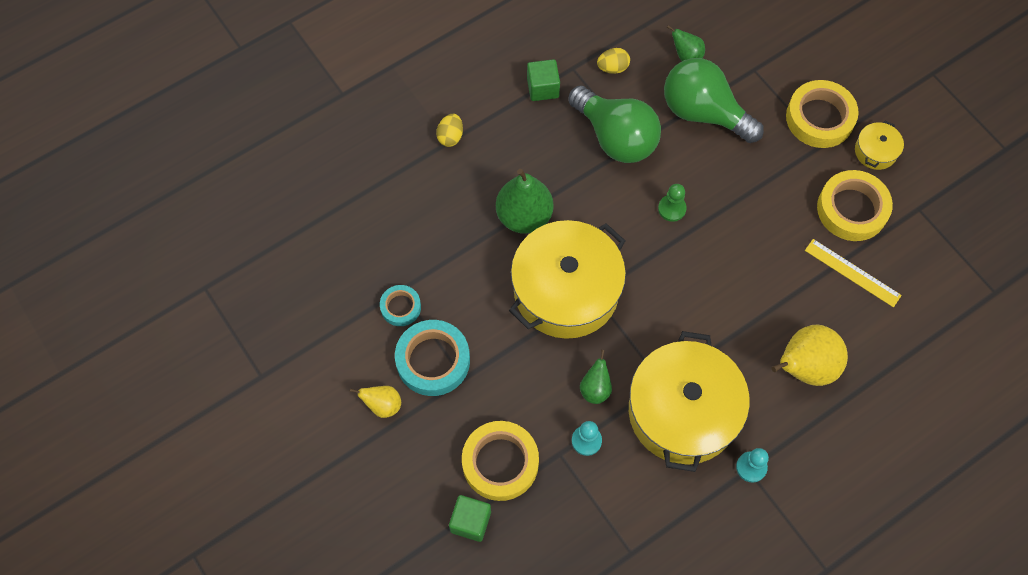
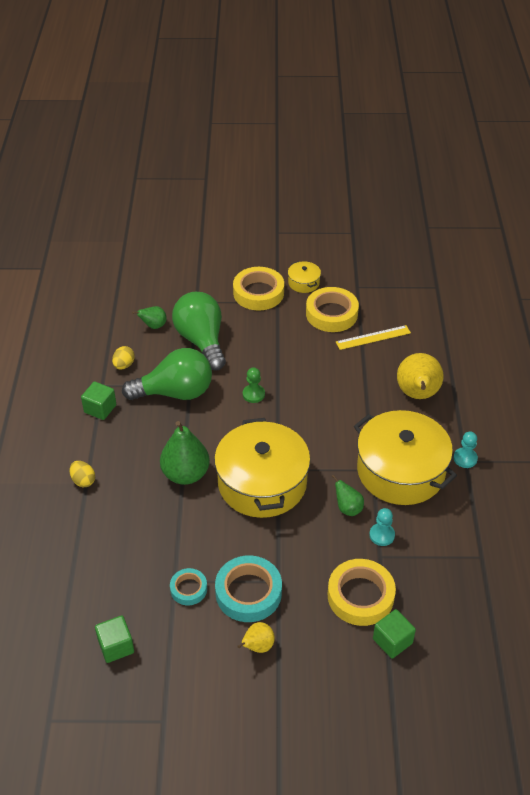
camera: 55 degrees left, 20 degrees down
(303, 289) = (116, 646): none -> green cube
(703, 112) = (201, 341): green light bulb -> green light bulb turned 90 degrees clockwise

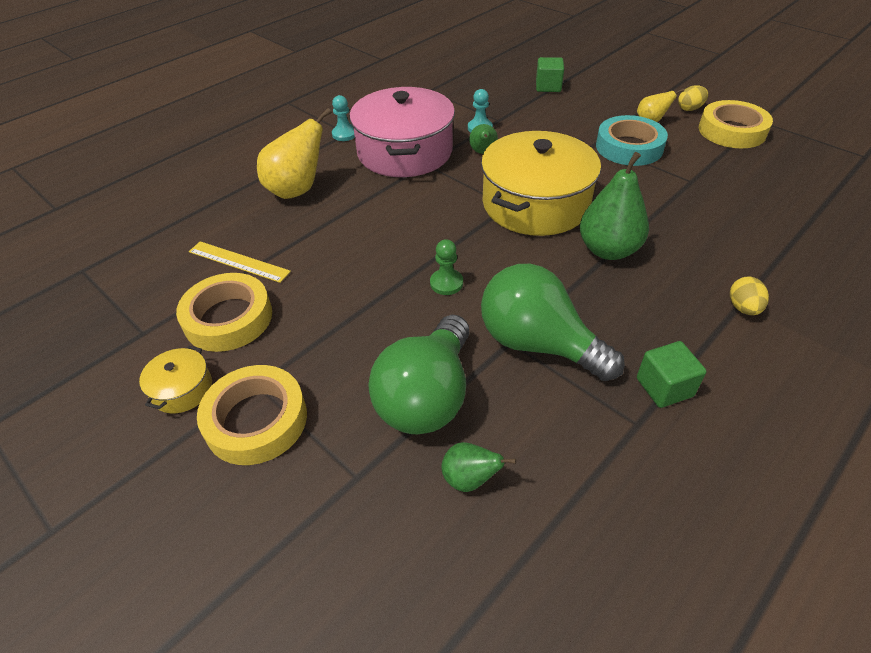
camera: 135 degrees left, 0 degrees up
(116, 646) = (778, 168): green cube -> none
(124, 365) = (578, 436): yellow egg -> yellow egg (689, 109)
(188, 589) = (682, 171): turquoise tape -> none
(360, 596) = (541, 110): yellow tape -> yellow tape (732, 131)
(400, 471) = (405, 152): yellow pot -> pink pot

